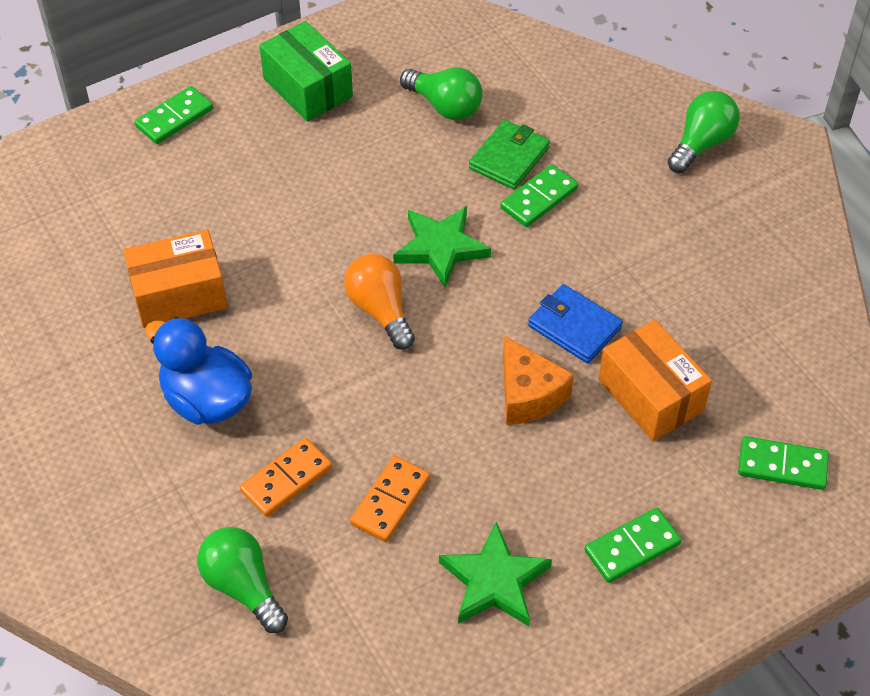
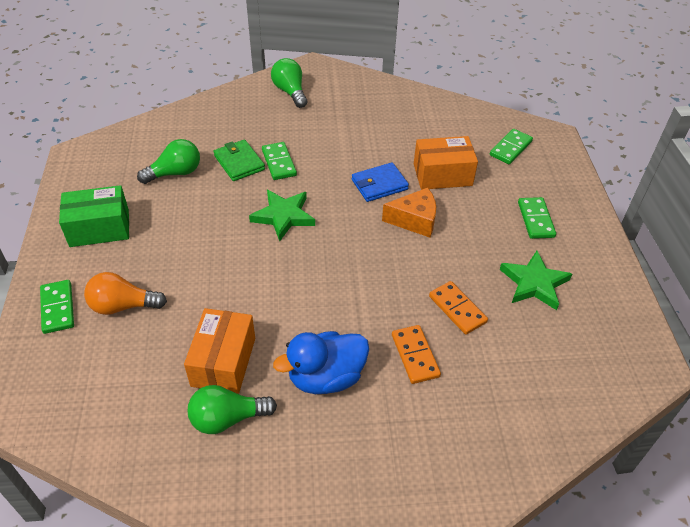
camera: 65 degrees left, 5 degrees down
(243, 587) = (488, 409): green light bulb -> green light bulb (227, 418)
(380, 310) = (311, 261): orange light bulb -> orange light bulb (123, 306)

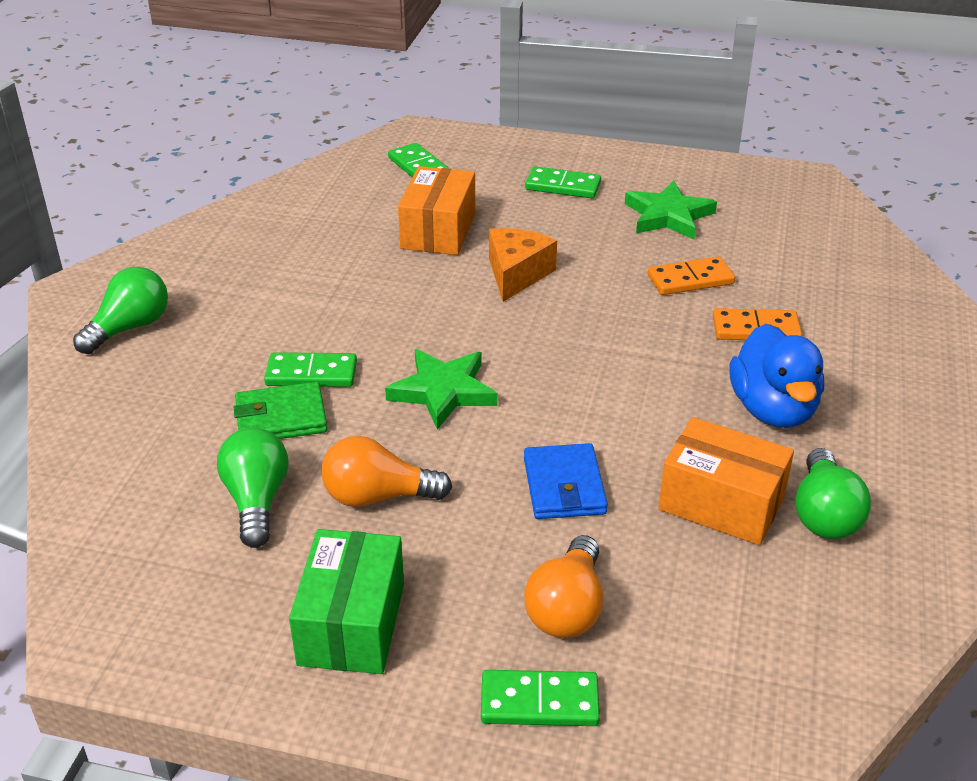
camera: 70 degrees left, 10 degrees down
(189, 213) = (378, 496): none -> orange light bulb
(290, 92) = (129, 328): green light bulb -> green light bulb turned 135 degrees clockwise
(379, 184) = (426, 287): blue wallet -> blue wallet (564, 486)

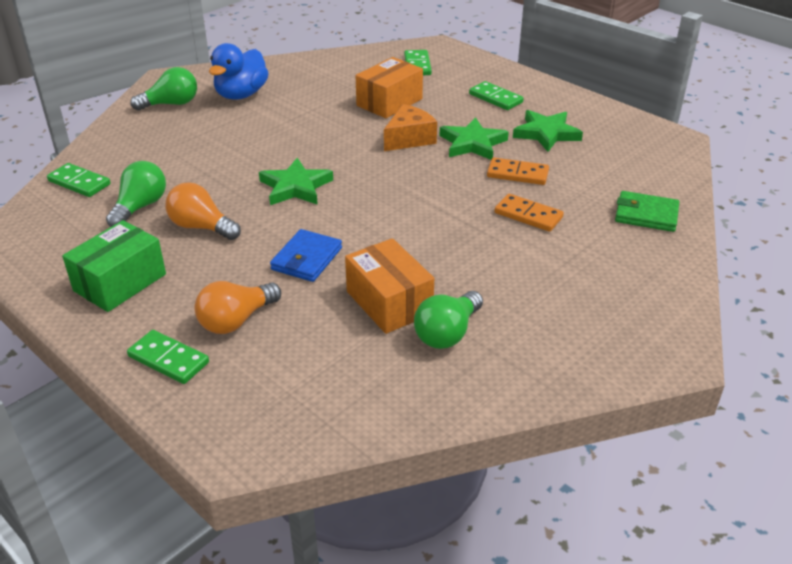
camera: 30 degrees right, 0 degrees up
(281, 418) = (196, 171): green wallet -> green wallet (646, 215)
(311, 373) = (236, 155): green domino -> green domino (79, 182)
(598, 256) = (472, 143): none -> green star
(773, 409) = (484, 264): blue duck -> blue duck (241, 95)

